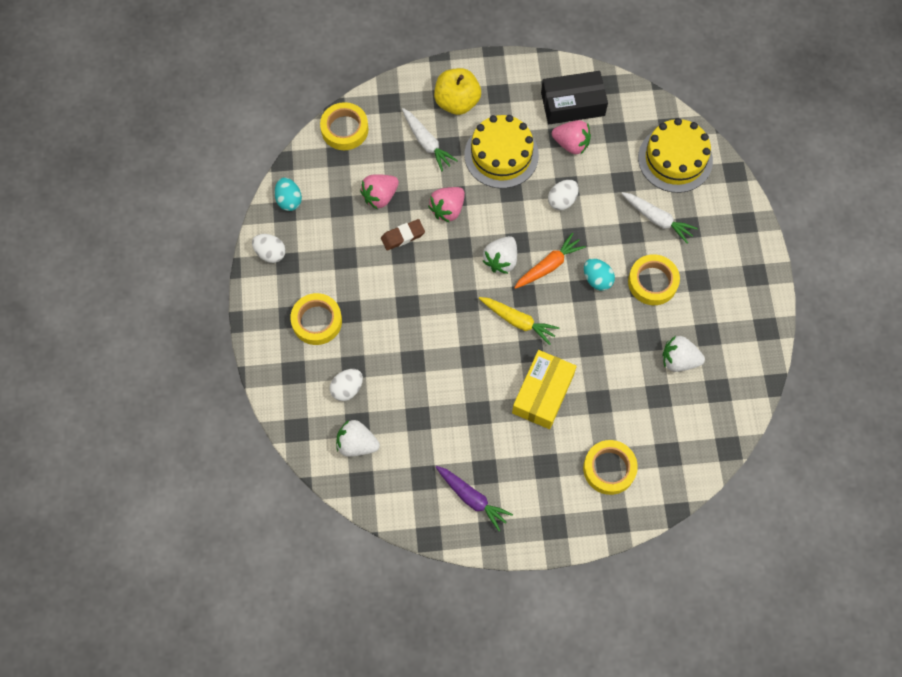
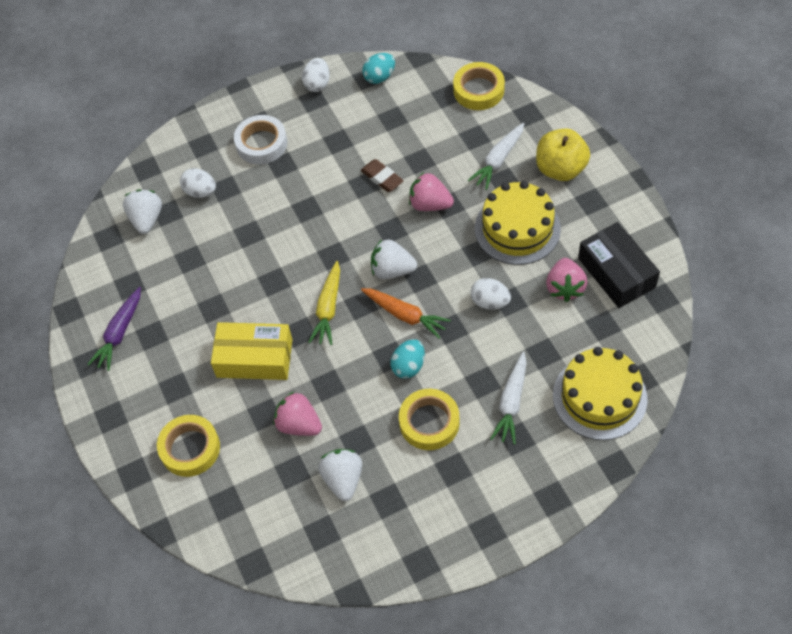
camera: 75 degrees right, 10 degrees down
(317, 321) = (261, 143): yellow tape -> white tape
(380, 196) = (417, 144): pink strawberry -> pink strawberry (299, 424)

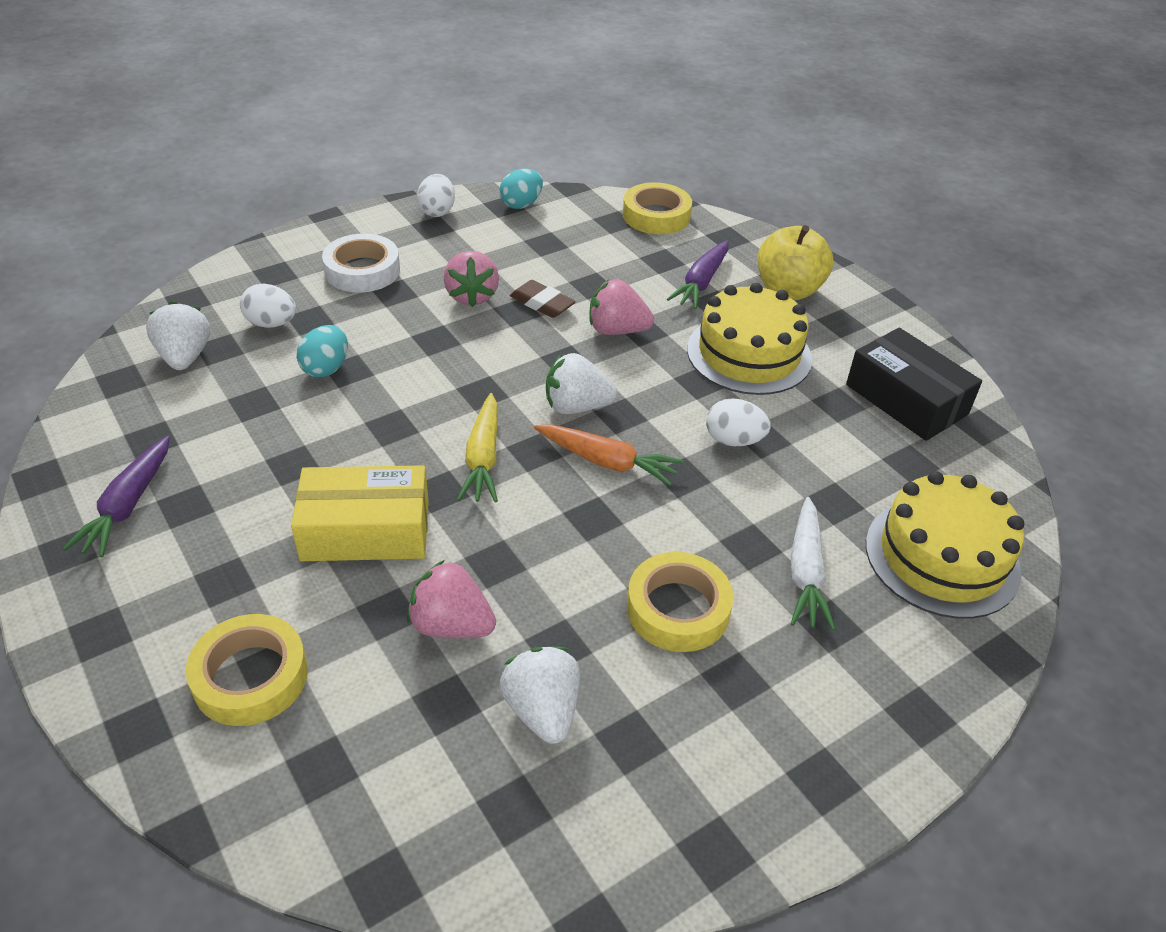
camera: 15 degrees left, 15 degrees down
(408, 366) = (626, 529): turquoise egg -> turquoise egg (326, 368)
(498, 160) = (701, 283): white carrot -> purple carrot
(565, 288) = (839, 419): pink strawberry -> pink strawberry (472, 296)

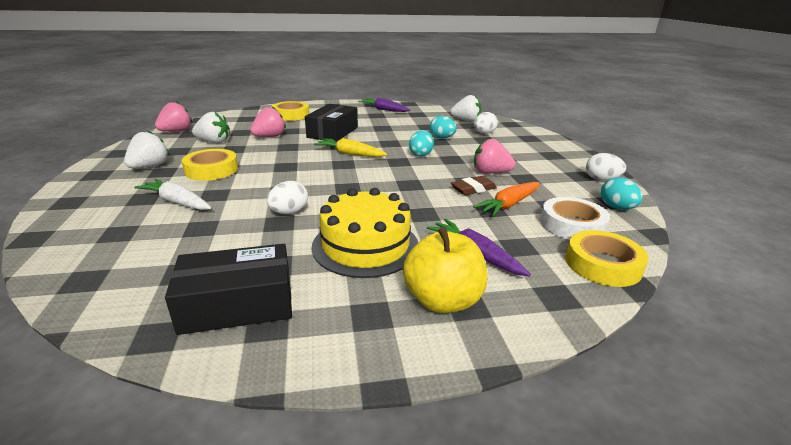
camera: 115 degrees right, 15 degrees down
(362, 271) = (527, 153): white tape -> white tape (572, 225)
(366, 530) = (332, 132): yellow box -> black box
(434, 375) = (421, 154): none -> turquoise egg
(576, 406) = (365, 178): white strawberry -> white strawberry (150, 167)
(607, 462) = (316, 176): orange carrot -> orange carrot (509, 205)
(617, 330) = (429, 205): pink strawberry -> pink strawberry (176, 131)
(942, 557) = (108, 247): yellow cake -> none

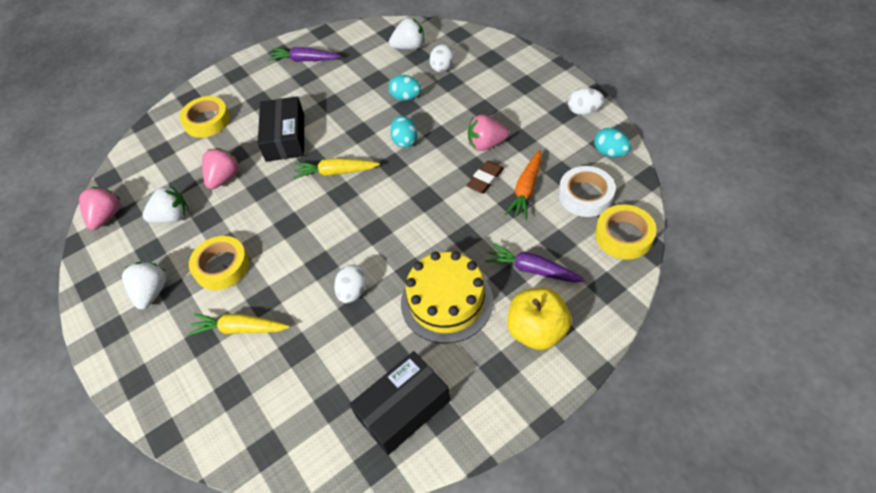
camera: 20 degrees left, 25 degrees up
(177, 202) = (240, 329): white carrot -> yellow carrot

